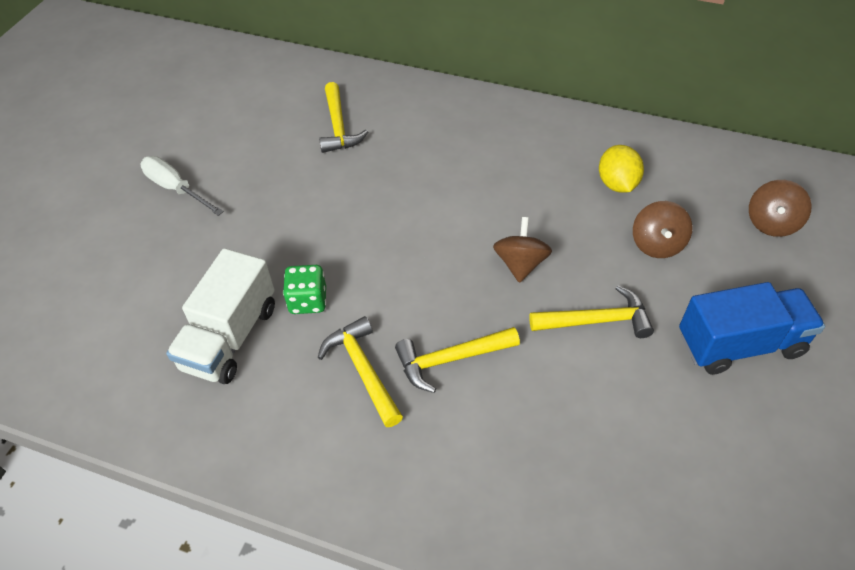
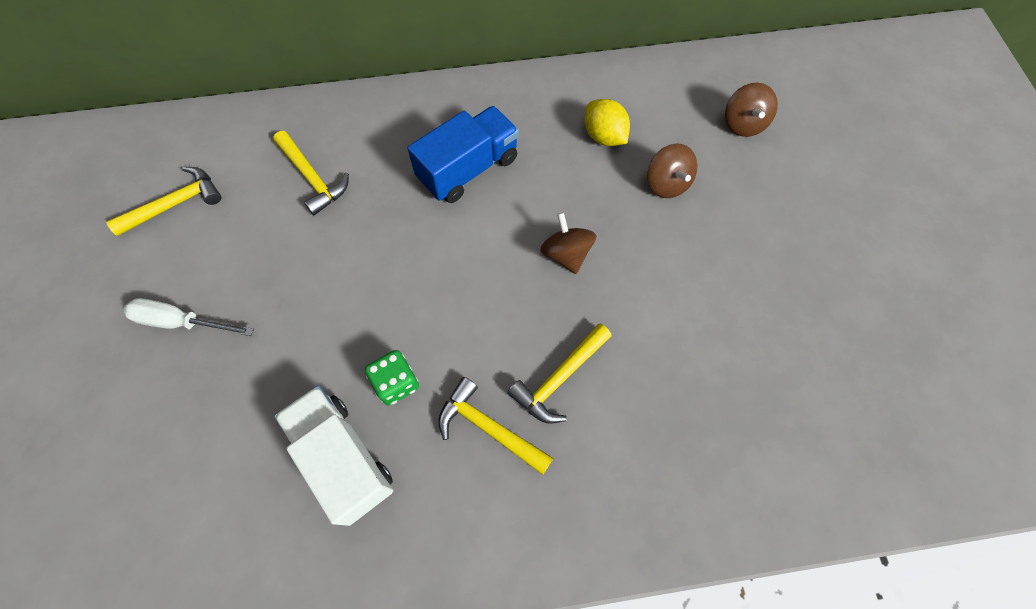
camera: 30 degrees left, 15 degrees up
(230, 337) = (343, 458): white truck -> white truck turned 150 degrees clockwise
(596, 320) = (657, 280): yellow hammer -> yellow hammer (175, 204)
(740, 344) = (775, 250): blue truck -> blue truck (468, 169)

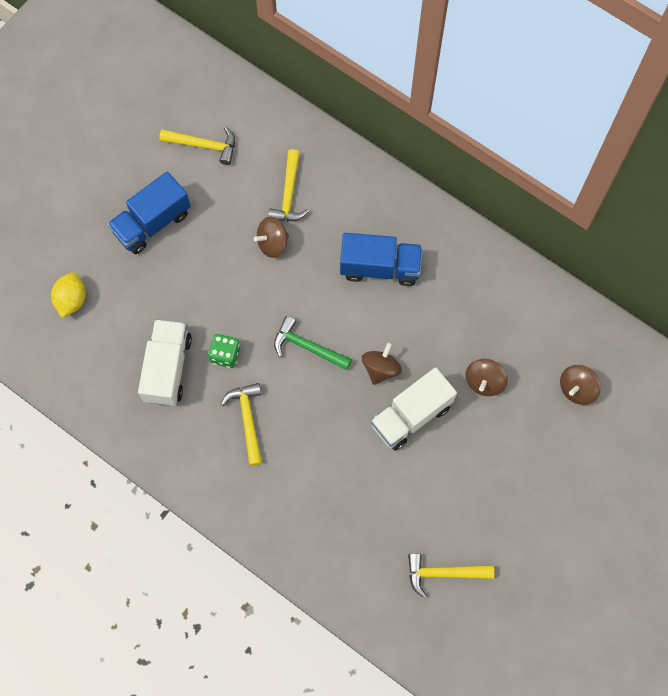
camera: 45 degrees right, 5 degrees up
(181, 322) = (152, 223): white screwdriver -> blue truck
(339, 233) = (272, 243): none -> brown spinning top
(474, 297) = (307, 347): none -> green hammer
(559, 378) = (306, 430): yellow hammer -> yellow hammer (443, 573)
(604, 136) = (481, 318): yellow lemon -> yellow lemon (71, 300)
(640, 270) = (411, 415): none -> white truck

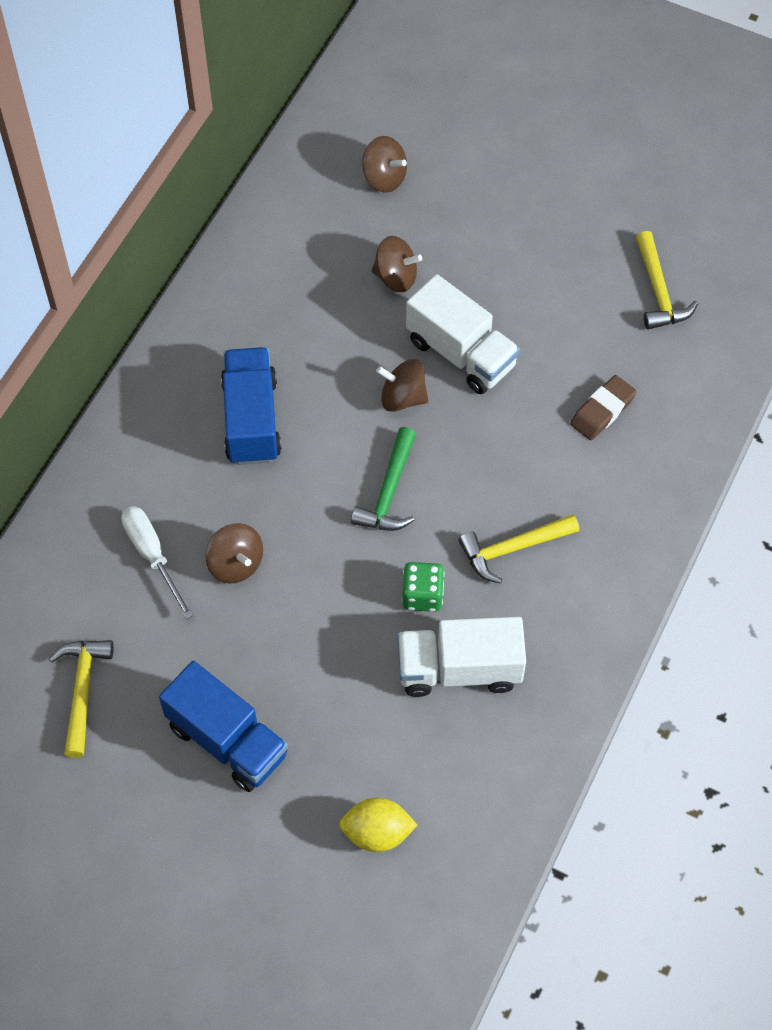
camera: 100 degrees left, 10 degrees down
(289, 194) = (152, 555): yellow hammer -> white screwdriver
(345, 506) = (602, 411): none -> brown eraser

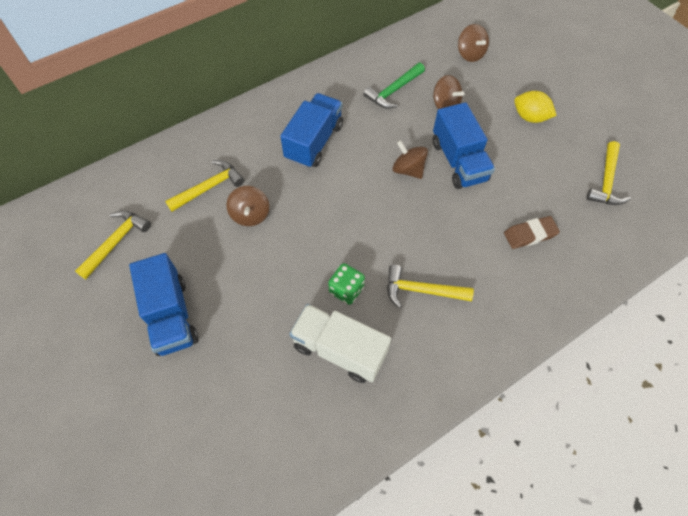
camera: 30 degrees right, 0 degrees up
(152, 555) = (209, 187): white screwdriver -> yellow hammer
(377, 833) = (216, 431): yellow lemon -> yellow lemon (530, 117)
(389, 492) = (366, 218): green hammer -> green hammer (393, 91)
(461, 353) = (458, 161): white truck -> blue truck

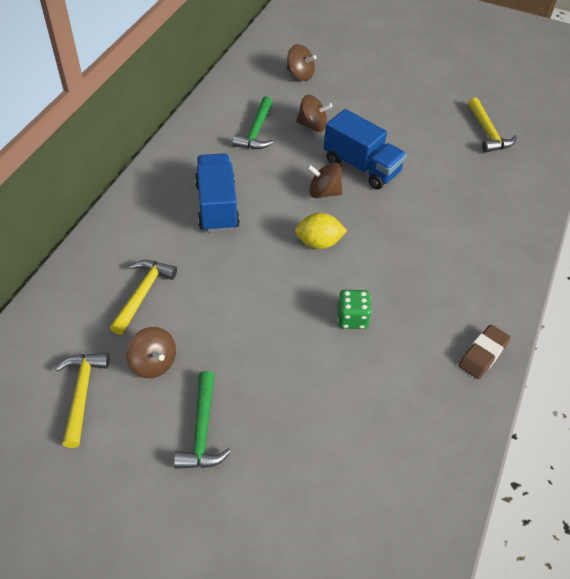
camera: 35 degrees left, 10 degrees down
(171, 316) = (202, 430): blue truck -> green hammer
(250, 215) = (207, 299): brown spinning top -> brown spinning top (153, 363)
(339, 349) = (387, 371): white truck -> none
(421, 290) = (416, 286): yellow hammer -> none
(530, 117) = (391, 107): yellow lemon -> yellow lemon (319, 242)
(530, 234) = (464, 199): brown eraser -> brown eraser (483, 354)

